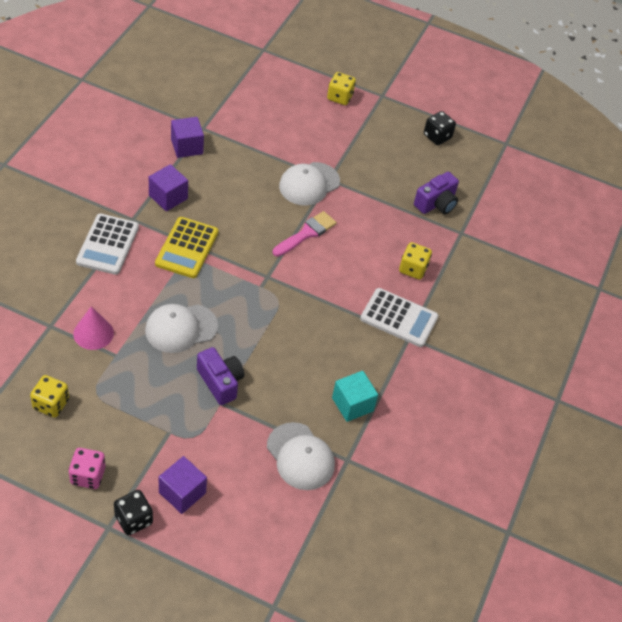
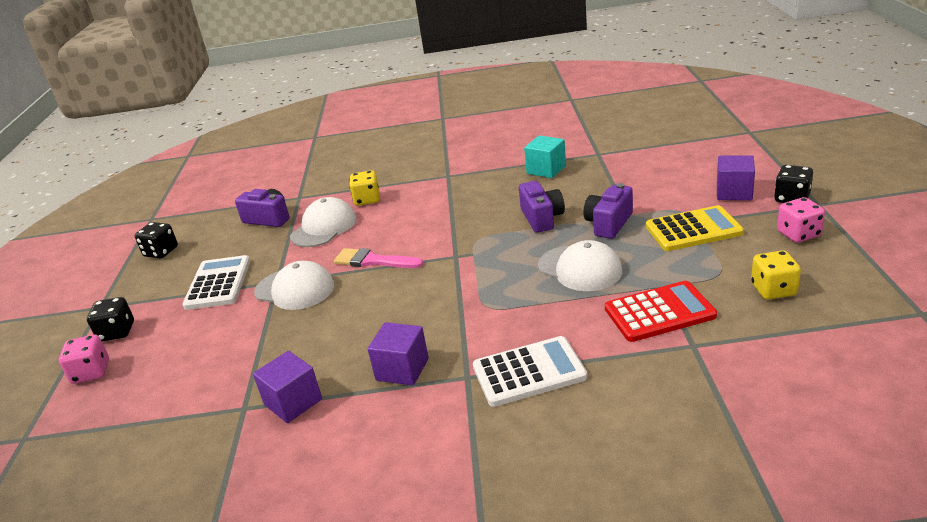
camera: 105 degrees left, 20 degrees down
(93, 333) = (659, 312): pink cone -> red calculator
(187, 248) = (470, 316): yellow calculator -> yellow calculator (693, 230)
(270, 350) = (542, 218): none -> purple camera
(300, 456) = (623, 168): white cap -> white cap (324, 227)
(303, 80) = (91, 372): none -> pink dice
(340, 97) = (117, 332): yellow dice -> black dice
(399, 318) = (432, 185): white calculator -> white calculator (218, 283)

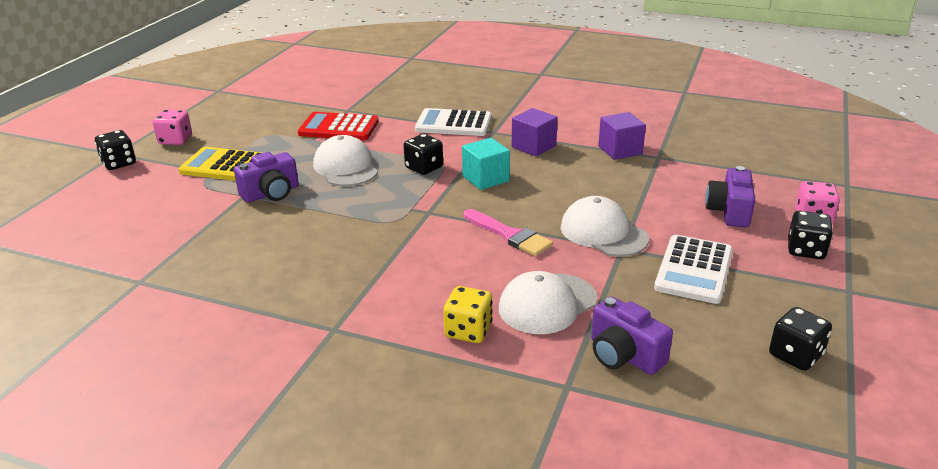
camera: 160 degrees left, 0 degrees up
(502, 296) = (424, 168): none -> black dice
(542, 218) = (313, 220): purple camera -> purple camera (729, 211)
(546, 170) = (222, 282): turquoise cube -> turquoise cube (485, 178)
(734, 192) = (138, 183): purple cube -> none
(773, 290) = (258, 119): yellow dice -> none

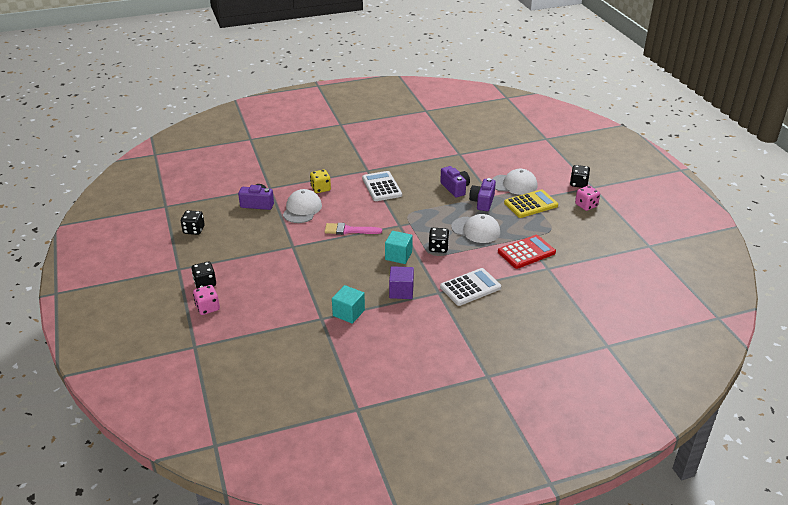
camera: 140 degrees right, 5 degrees up
(603, 233) = (308, 250): white cap -> white cap (514, 184)
(620, 150) = (348, 313): purple cube -> turquoise cube
(694, 270) = (253, 249): white calculator -> white calculator (381, 187)
(729, 211) = (254, 292): purple camera -> purple camera (455, 188)

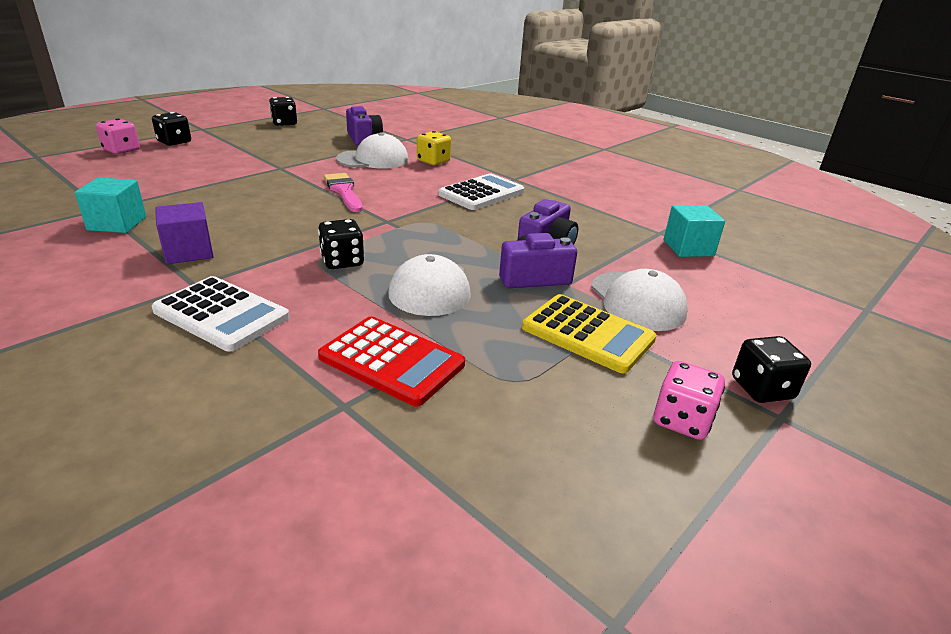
camera: 60 degrees right, 5 degrees down
(398, 256) = (296, 233): turquoise cube -> turquoise cube (688, 248)

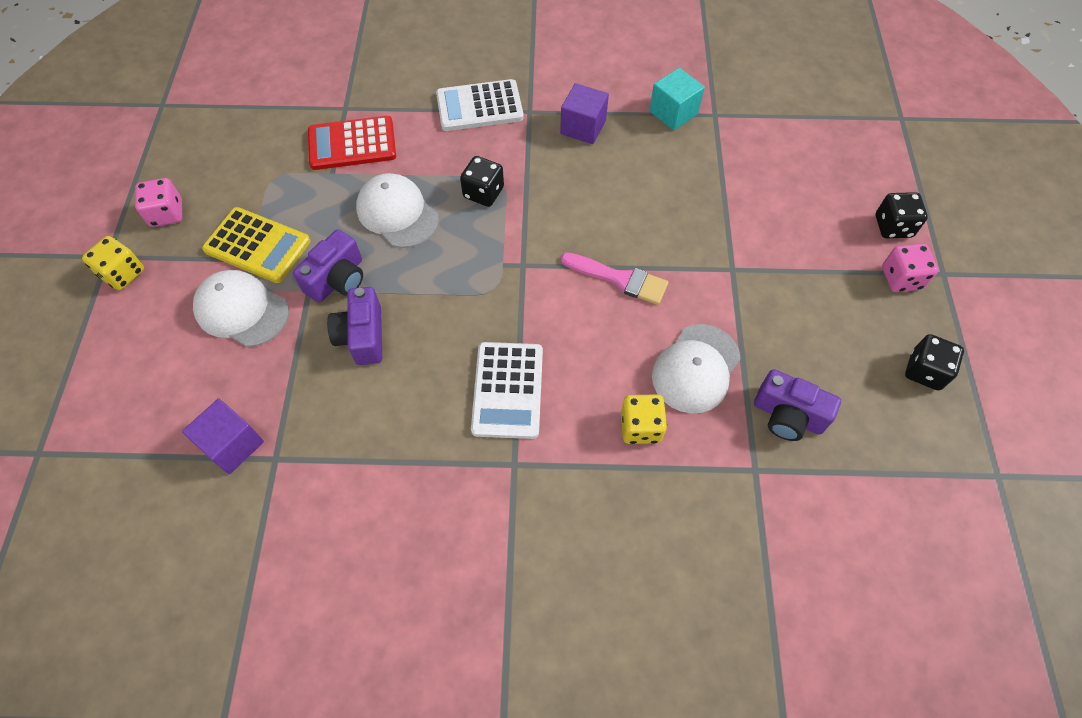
camera: 140 degrees right, 30 degrees up
(121, 150) = (886, 177): pink dice -> pink dice (901, 278)
(587, 334) = (257, 246): yellow calculator -> yellow calculator turned 150 degrees counterclockwise
(688, 248) = (232, 444): turquoise cube -> purple cube
(762, 389) = (123, 273): black dice -> yellow dice

